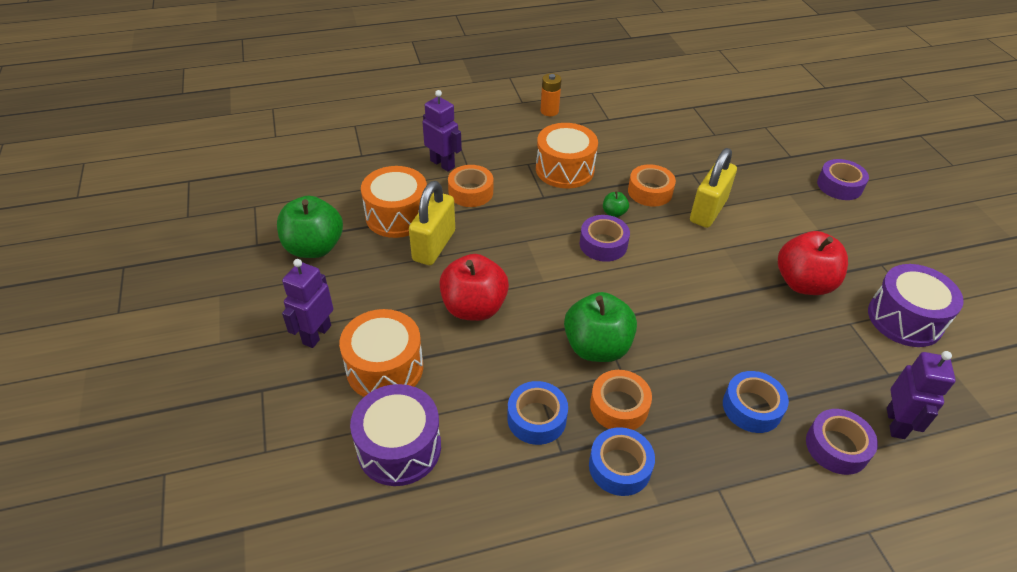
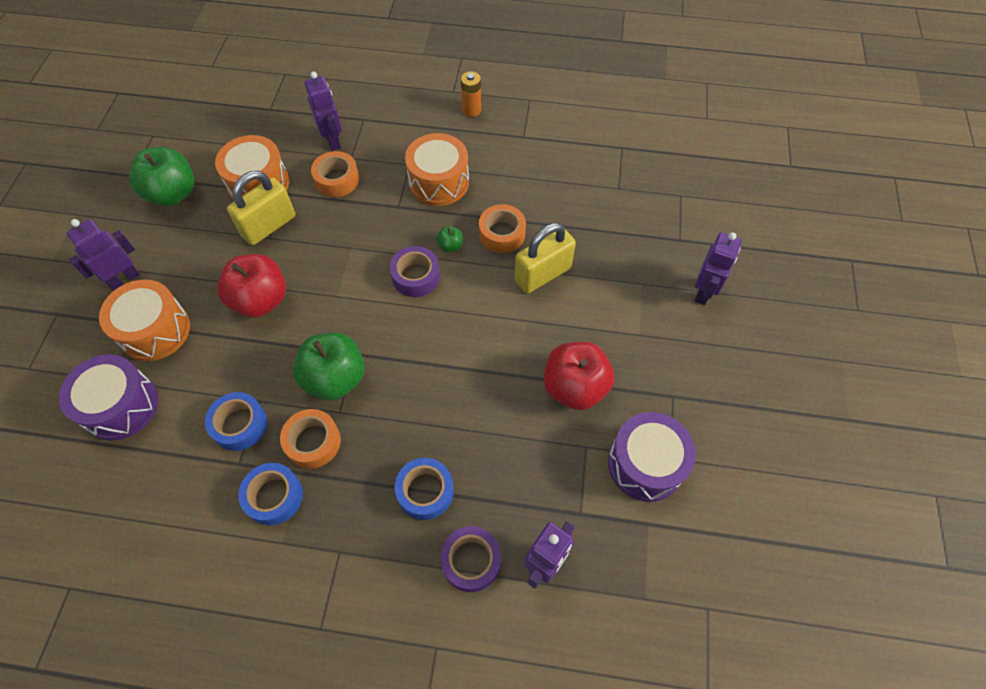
camera: 25 degrees right, 15 degrees up
(839, 185) = (704, 292): purple tape -> purple robot

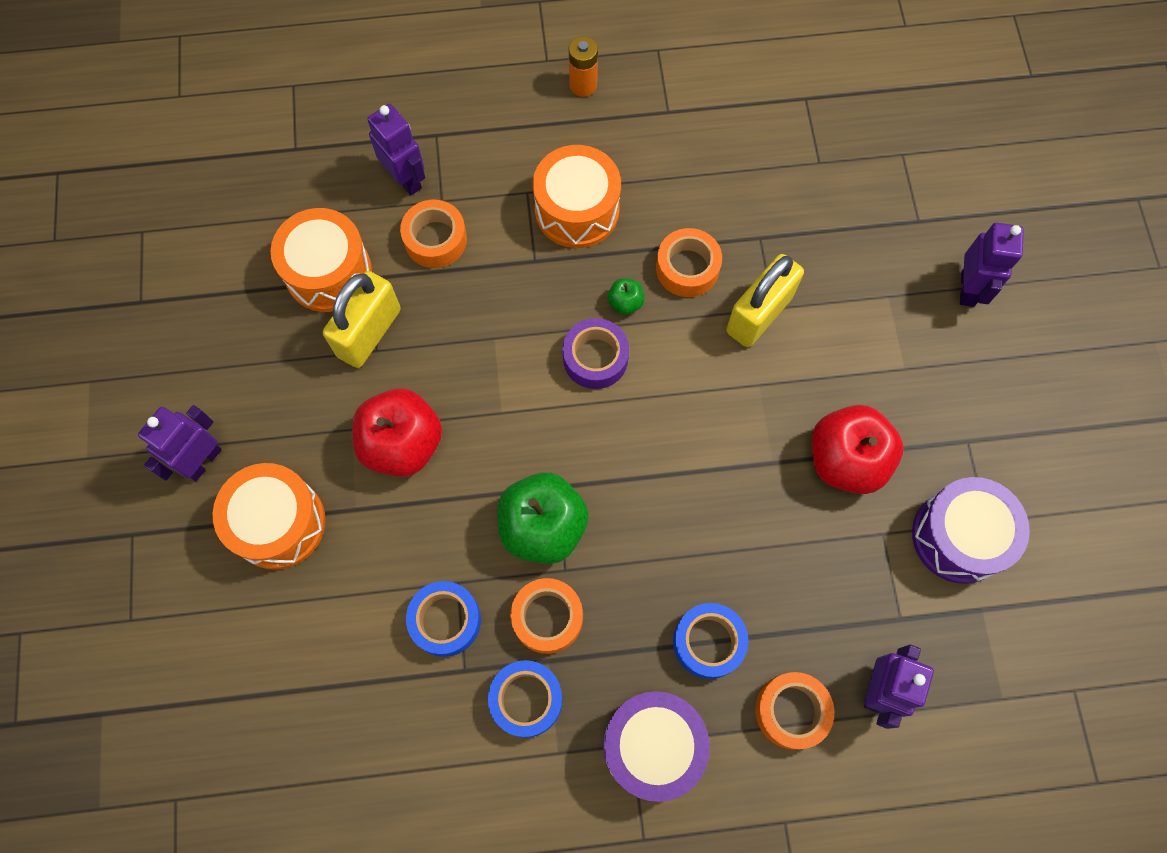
camera: 15 degrees left, 10 degrees up
(121, 406) = (280, 637): purple drum -> purple drum (652, 746)
(173, 194) = (213, 316): green apple -> none
(471, 561) = (791, 711): purple tape -> orange tape

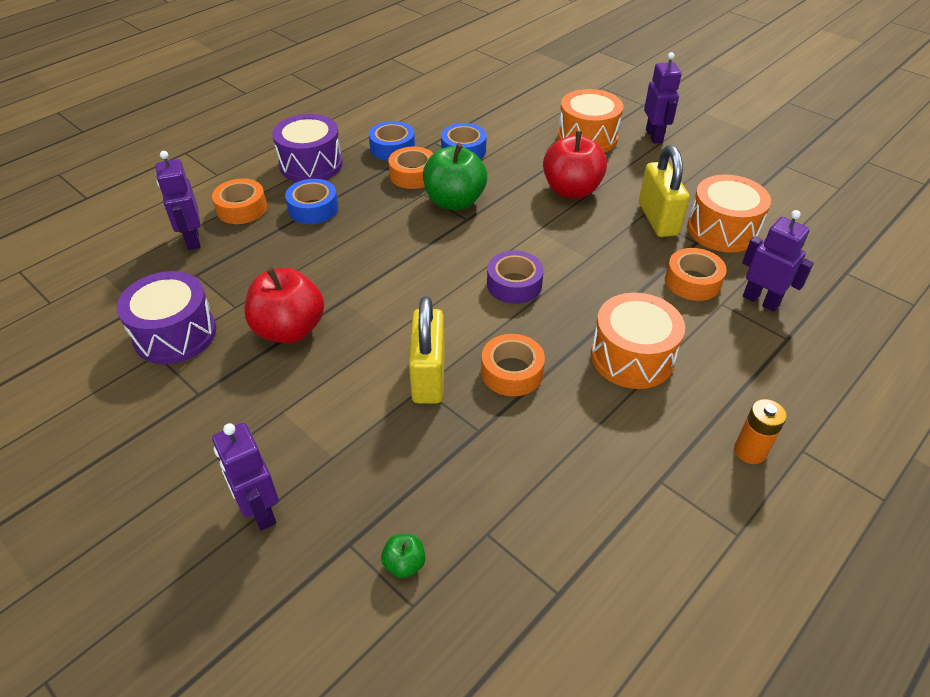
camera: 140 degrees right, 25 degrees down
(406, 179) = (761, 300): purple robot -> purple robot turned 150 degrees counterclockwise
(625, 303) = (530, 324): green apple -> green apple (404, 564)

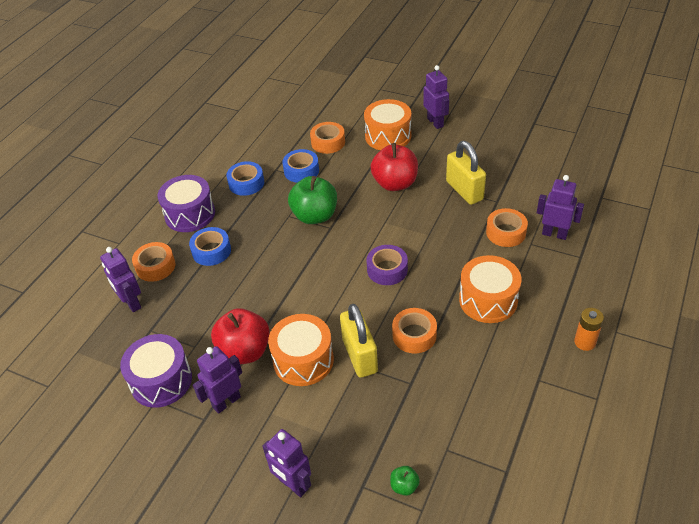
camera: 15 degrees left, 0 degrees up
(235, 381) = (226, 402): none -> purple robot
(413, 175) = (273, 202): orange tape -> orange tape (328, 142)
(722, 230) = (510, 187): orange drum -> orange drum (303, 360)

